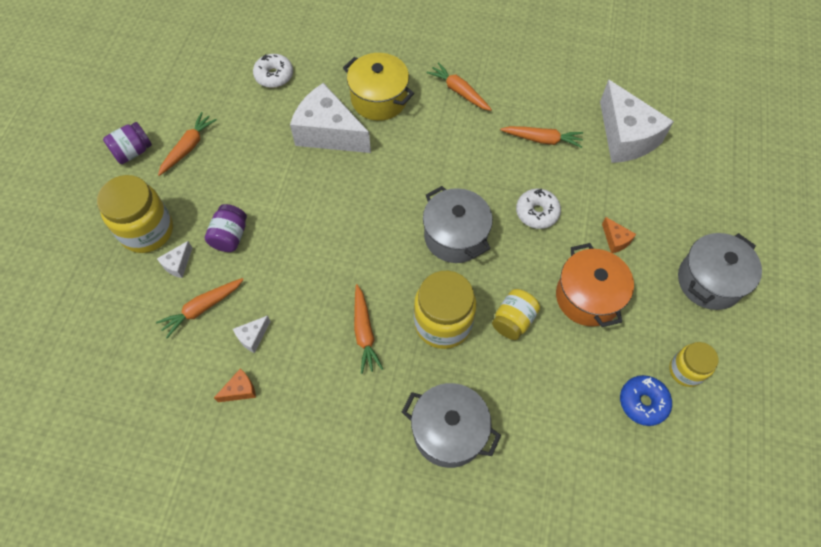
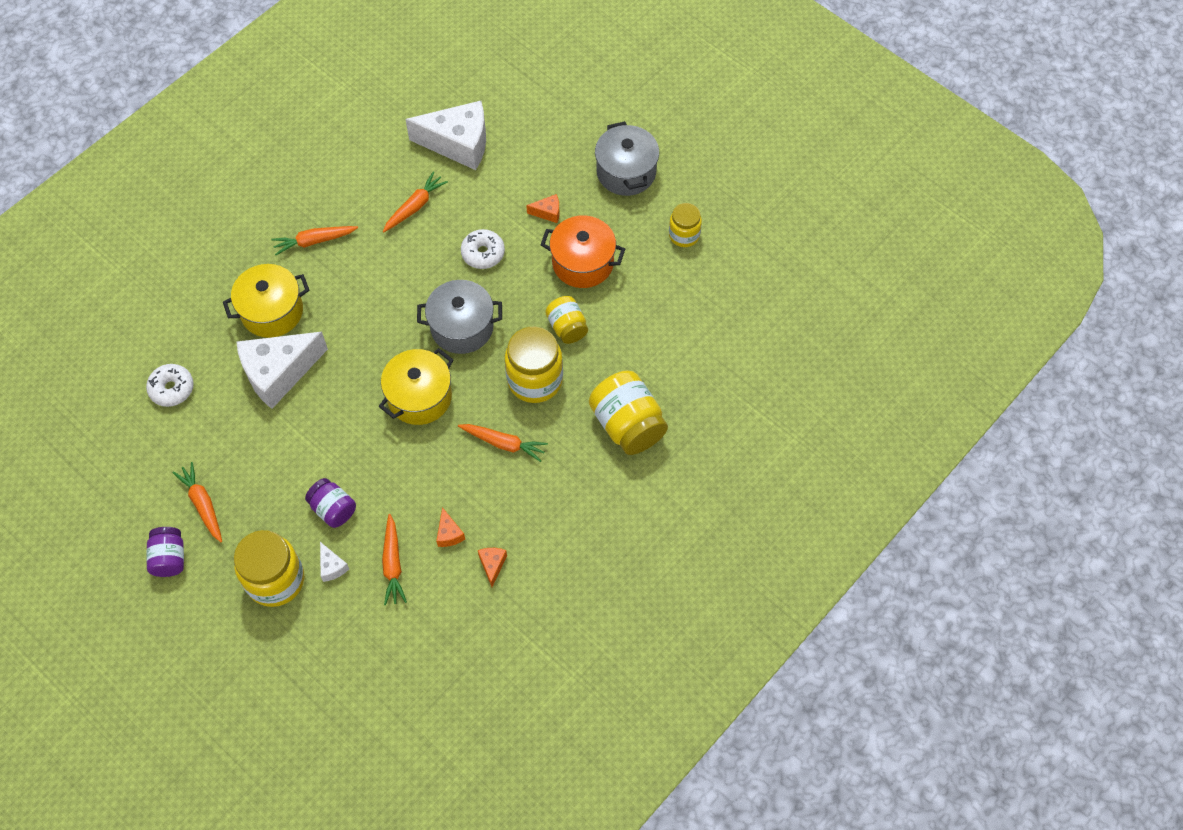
camera: 60 degrees left, 0 degrees up
(252, 337) = (449, 534): white cheese -> orange cheese
(369, 241) = (419, 397): none -> yellow pot
(449, 432) = (627, 424): grey pot -> yellow jar
(643, 402) = (689, 279): blue donut -> none

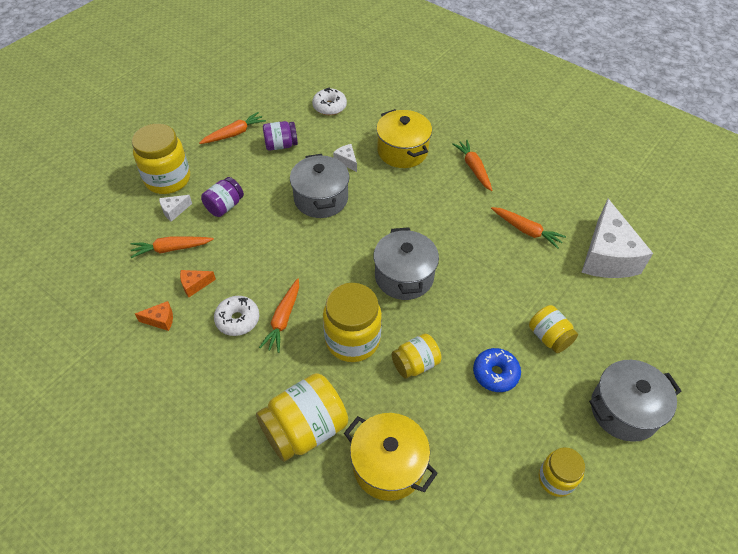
camera: 85 degrees right, 10 degrees down
(169, 558) = (193, 122): purple jar -> purple jar (281, 145)
(279, 373) = (346, 161): white cheese -> white cheese, size x0.41
(337, 403) = (321, 199): none -> grey pot
(419, 397) = (329, 252): yellow pot -> yellow pot (388, 465)
(483, 253) = (487, 286): white donut -> white donut (237, 320)
(548, 212) = (549, 337): orange cheese -> yellow jar
(583, 263) = (495, 373): orange pot -> blue donut

